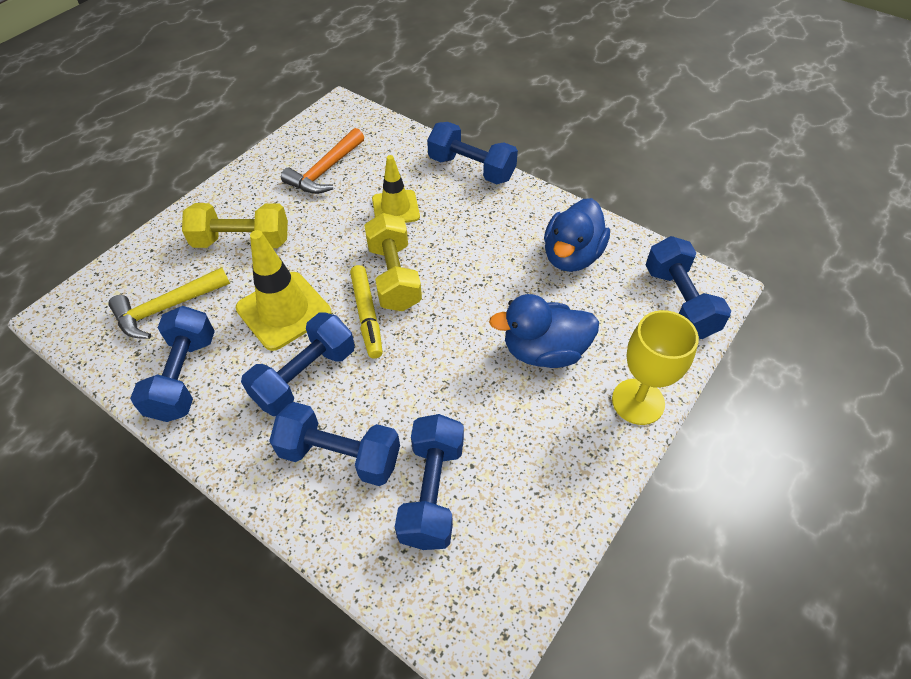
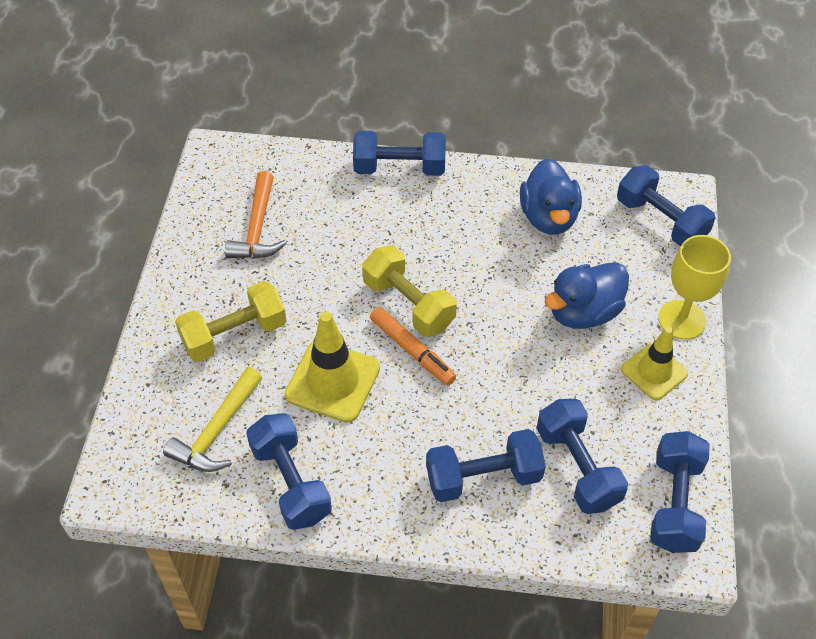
camera: 30 degrees left, 0 degrees up
(305, 376) = (401, 429): blue dumbbell -> blue dumbbell (674, 503)
(367, 315) = (412, 350): yellow marker -> orange marker
(395, 208) = (358, 238): yellow traffic cone -> yellow traffic cone (654, 371)

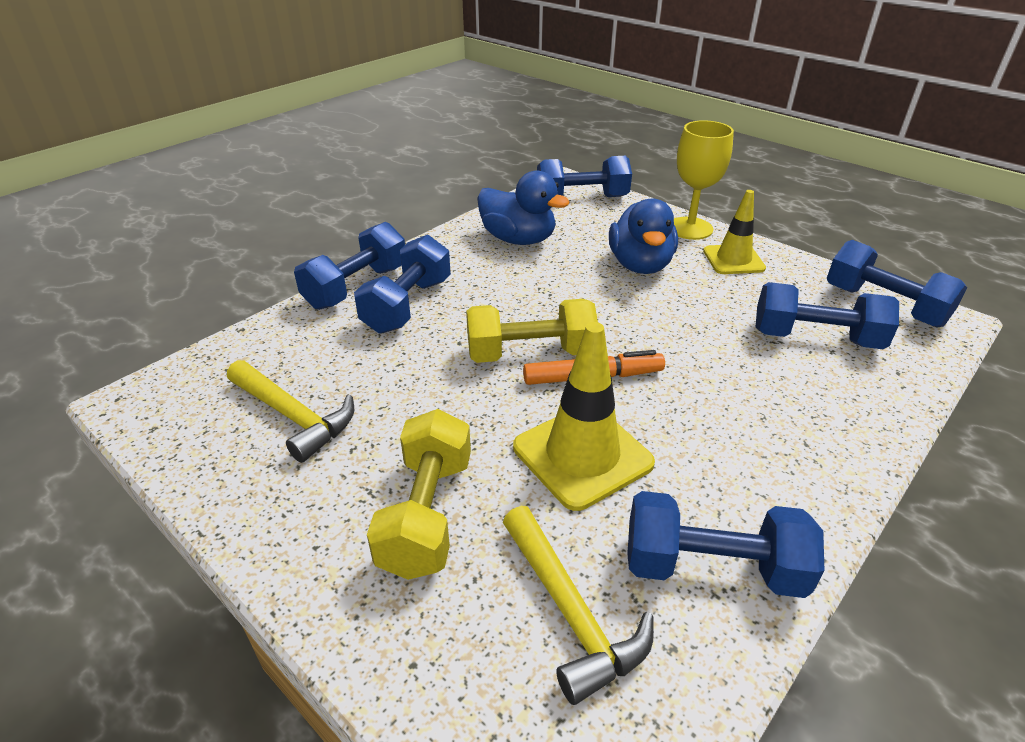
camera: 55 degrees left, 15 degrees down
(257, 228) = (293, 416): orange hammer -> yellow hammer
(483, 477) = (796, 400): blue dumbbell -> blue dumbbell (407, 305)

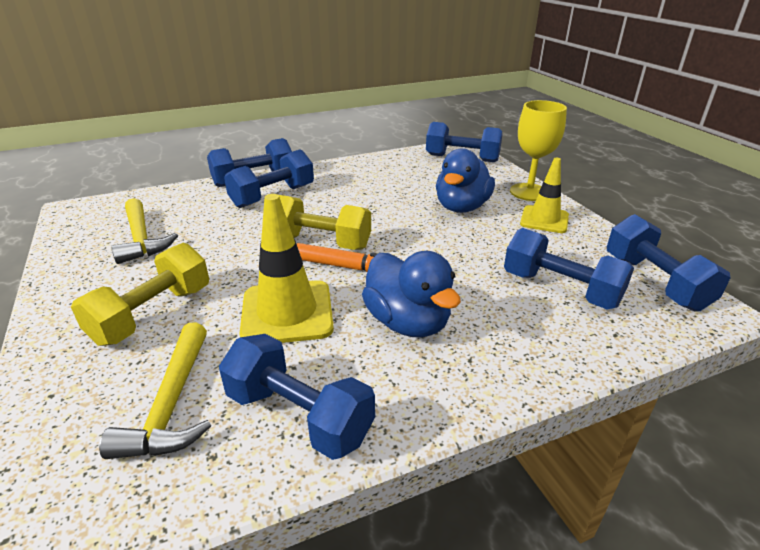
camera: 25 degrees right, 5 degrees down
(518, 239) = (388, 174): blue duck -> blue duck (407, 322)

